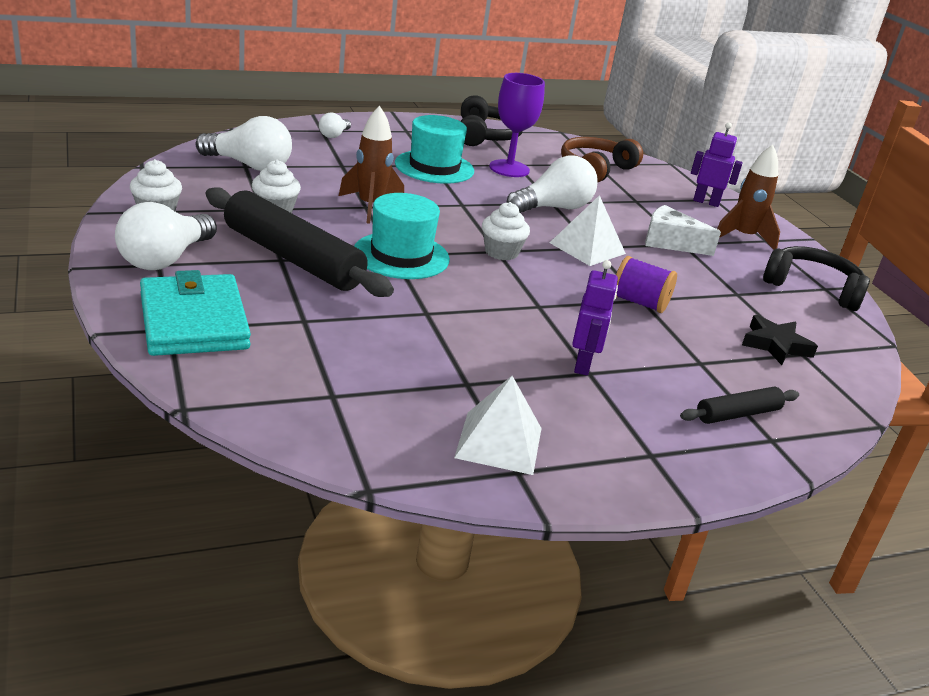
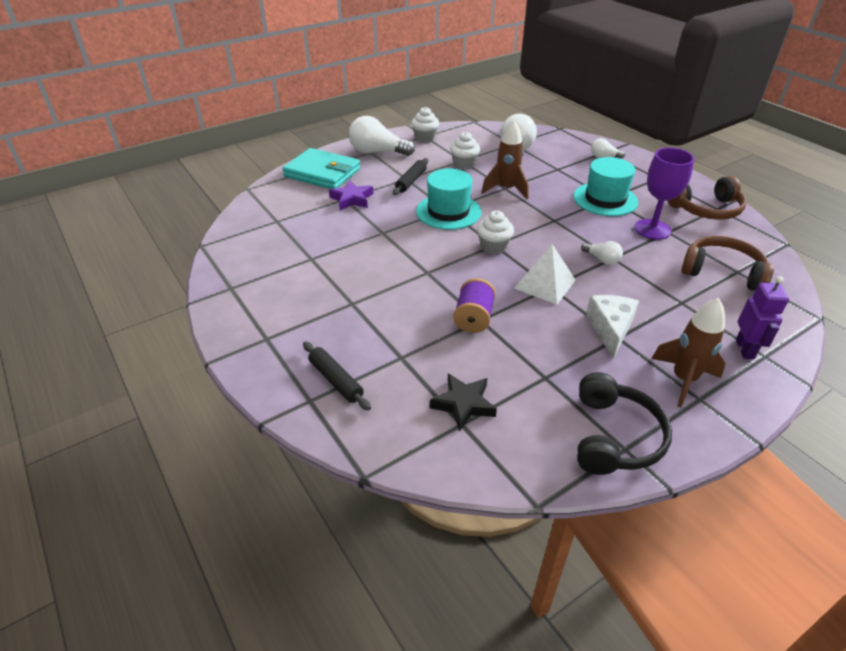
camera: 80 degrees right, 10 degrees up
(194, 321) = (322, 173): turquoise wallet -> turquoise wallet turned 60 degrees clockwise
(293, 258) = (411, 181): black rolling pin -> black rolling pin, size x0.49
(310, 314) = (352, 199): none -> purple star
(485, 135) = (706, 209): black headphones -> brown headphones
(499, 442) = (256, 278): white pyramid -> none
(553, 208) = (602, 259): white light bulb -> white light bulb, size x0.51
(583, 365) = (360, 300): purple robot -> none

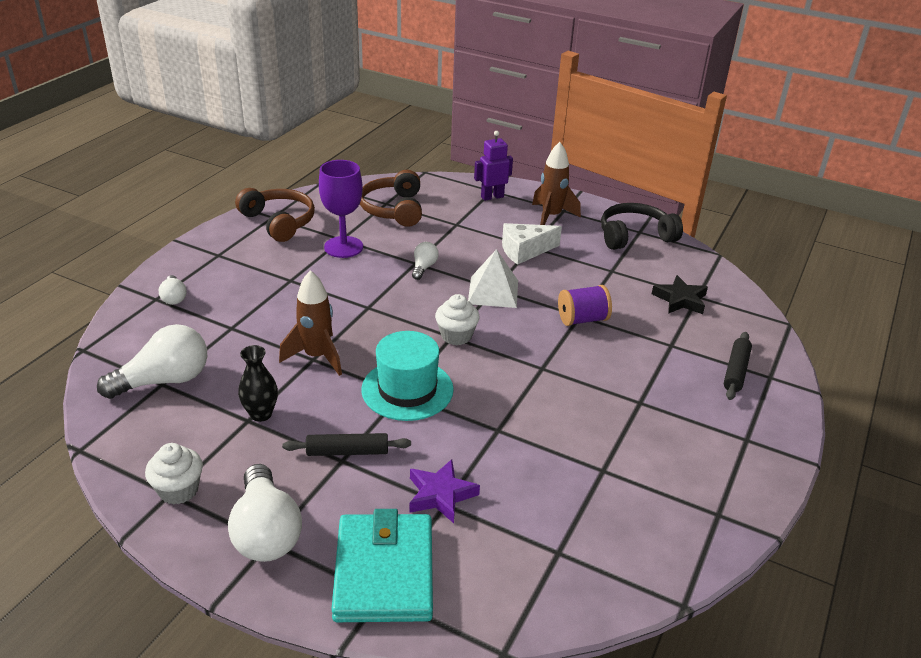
camera: 120 degrees left, 5 degrees down
(464, 164) = (261, 414): white cupcake -> black vase
(605, 199) = (295, 281): turquoise hat -> none

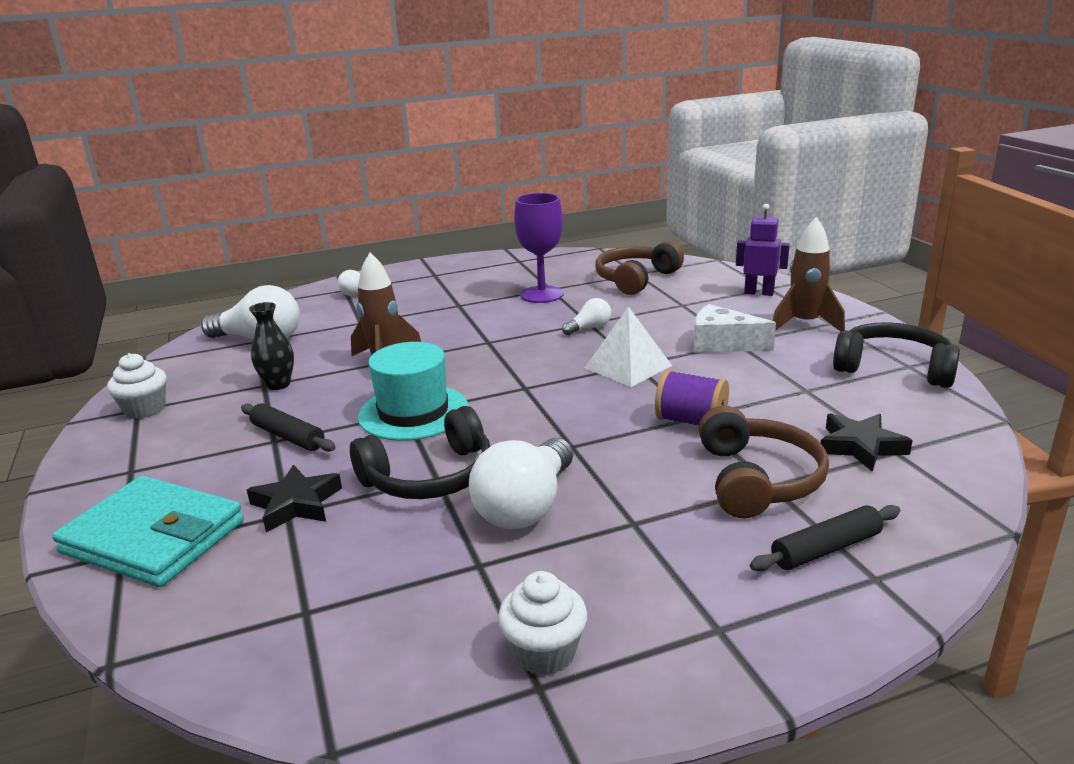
camera: 45 degrees right, 10 degrees down
(266, 532) = (139, 463): white light bulb -> white light bulb (526, 507)
(279, 222) = (518, 265): brown headphones -> brown headphones (757, 479)
(384, 572) = (153, 537): turquoise wallet -> turquoise wallet turned 75 degrees clockwise
(440, 495) = (296, 504): purple star -> black star
(456, 336) = (529, 388): white cupcake -> white cupcake (544, 652)
(493, 431) = (430, 477): none -> black headphones

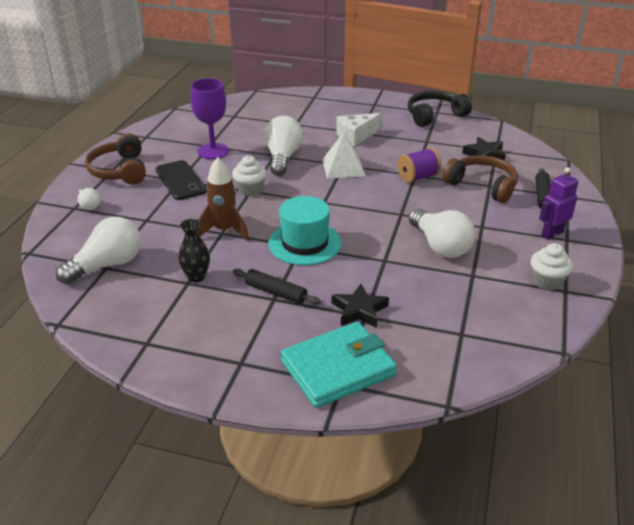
camera: 55 degrees left, 10 degrees up
(145, 409) = (153, 339): white cupcake -> white cupcake (250, 189)
(288, 436) = (276, 292): black rolling pin -> black rolling pin turned 45 degrees clockwise
(430, 477) = (381, 261): black headphones -> none
(457, 305) = (180, 180): none -> black phone
(589, 328) = (282, 157): white light bulb -> white light bulb, size x1.96
(635, 279) = (242, 119): brown headphones -> brown headphones (120, 170)
(759, 293) = (316, 102): purple robot -> purple robot (552, 234)
(804, 324) = (366, 110): brown rocket -> none

